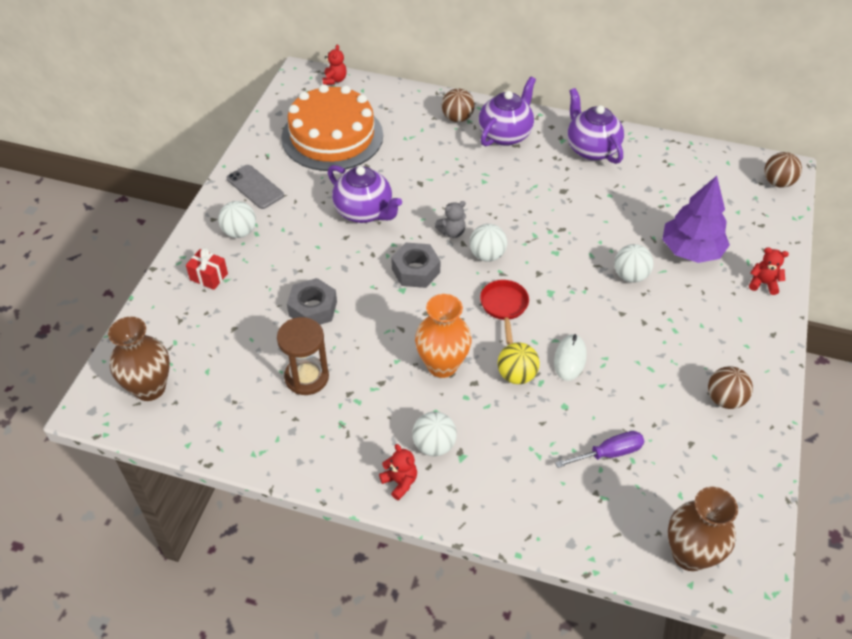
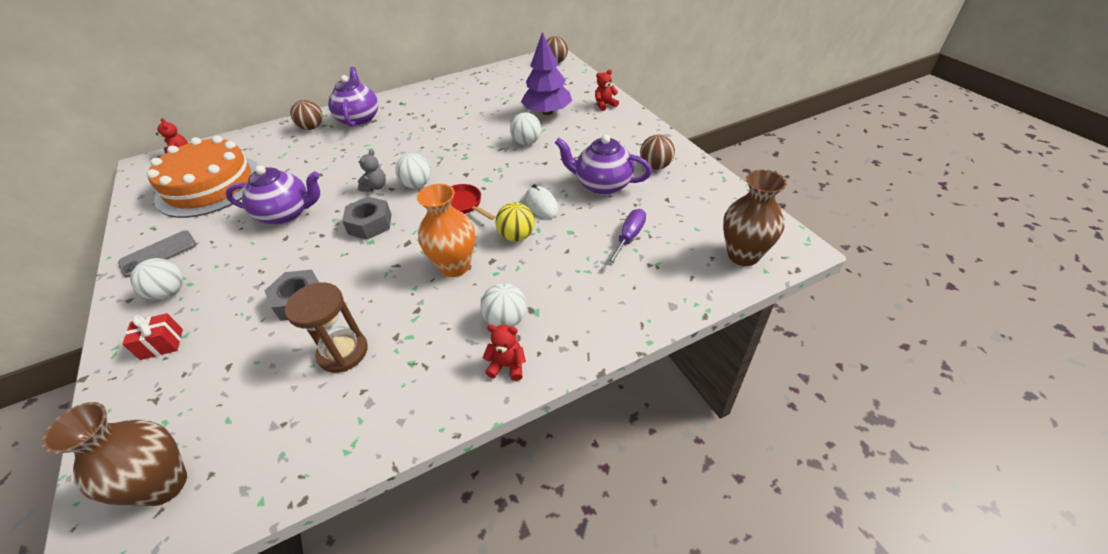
camera: 40 degrees left, 5 degrees down
(255, 187) = (158, 253): grey phone -> grey phone turned 45 degrees counterclockwise
(591, 149) = (428, 99): purple teapot -> purple teapot (602, 185)

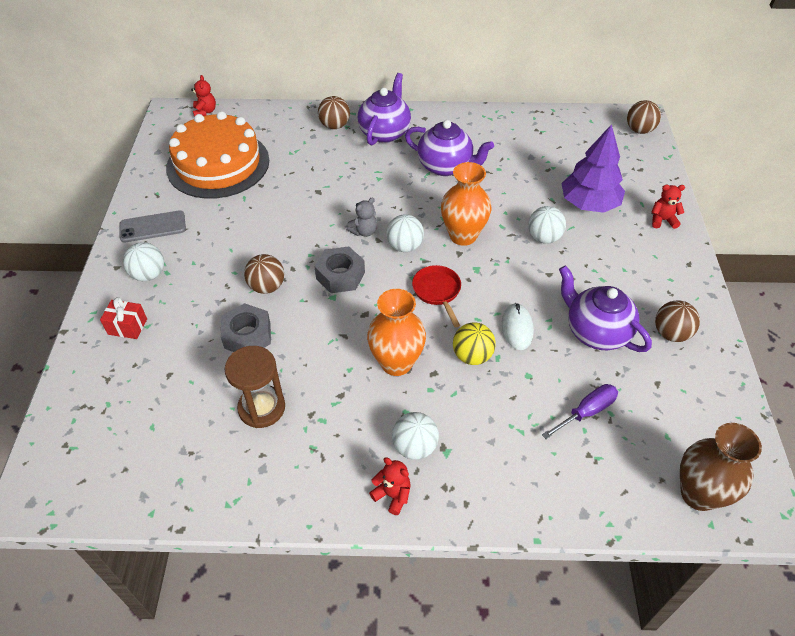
camera: 25 degrees right, 5 degrees up
(165, 485) = (92, 460): brown vase -> none
(287, 214) = (272, 229): purple teapot -> purple teapot (446, 166)
(302, 257) = (267, 287): none -> brown ball
(462, 162) = (463, 236): none -> orange vase

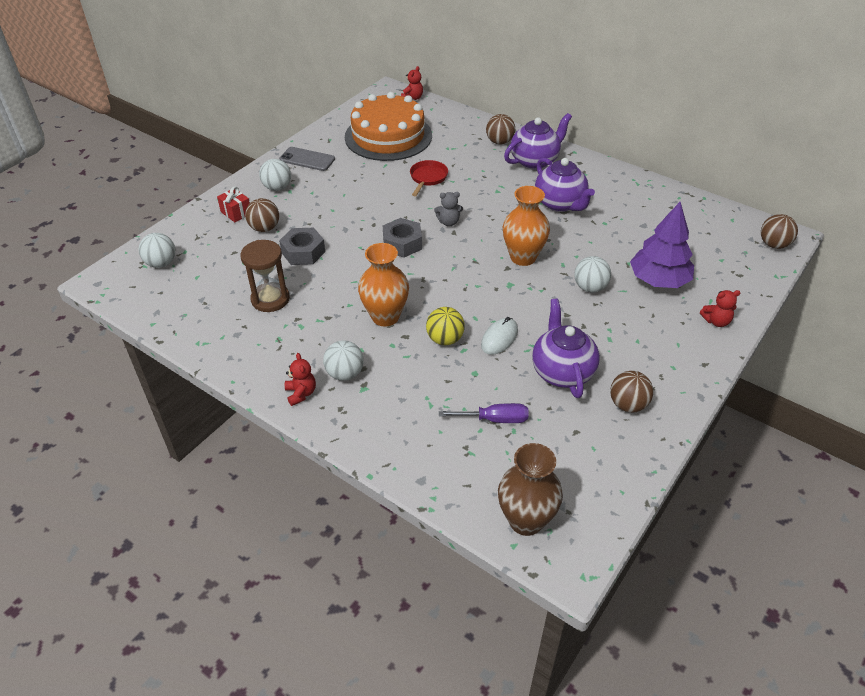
camera: 35 degrees right, 5 degrees down
(267, 287) = (345, 228): brown ball -> brown ball (265, 228)
(404, 246) = (469, 245): white ball -> white ball (161, 263)
(437, 292) = (463, 286): red pan -> red pan (428, 178)
(662, 220) = (716, 321): red teddy bear -> red teddy bear turned 135 degrees clockwise

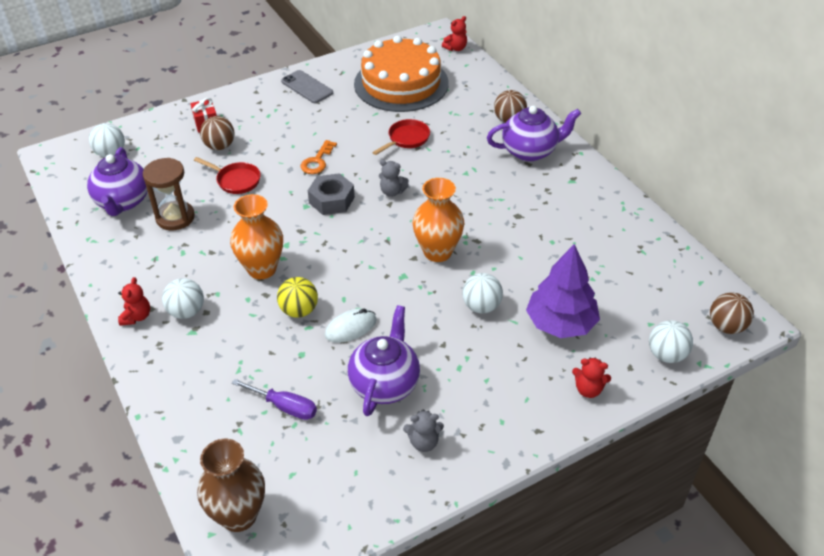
camera: 25 degrees right, 0 degrees up
(277, 187) = (259, 108): white ball -> white ball (666, 355)
(303, 252) = (236, 180): grey nut -> red pan
(364, 216) = (317, 161): none -> orange key
(560, 204) = (520, 206): purple teapot -> purple teapot (123, 202)
(628, 404) = (424, 442): brown ball -> grey teddy bear

